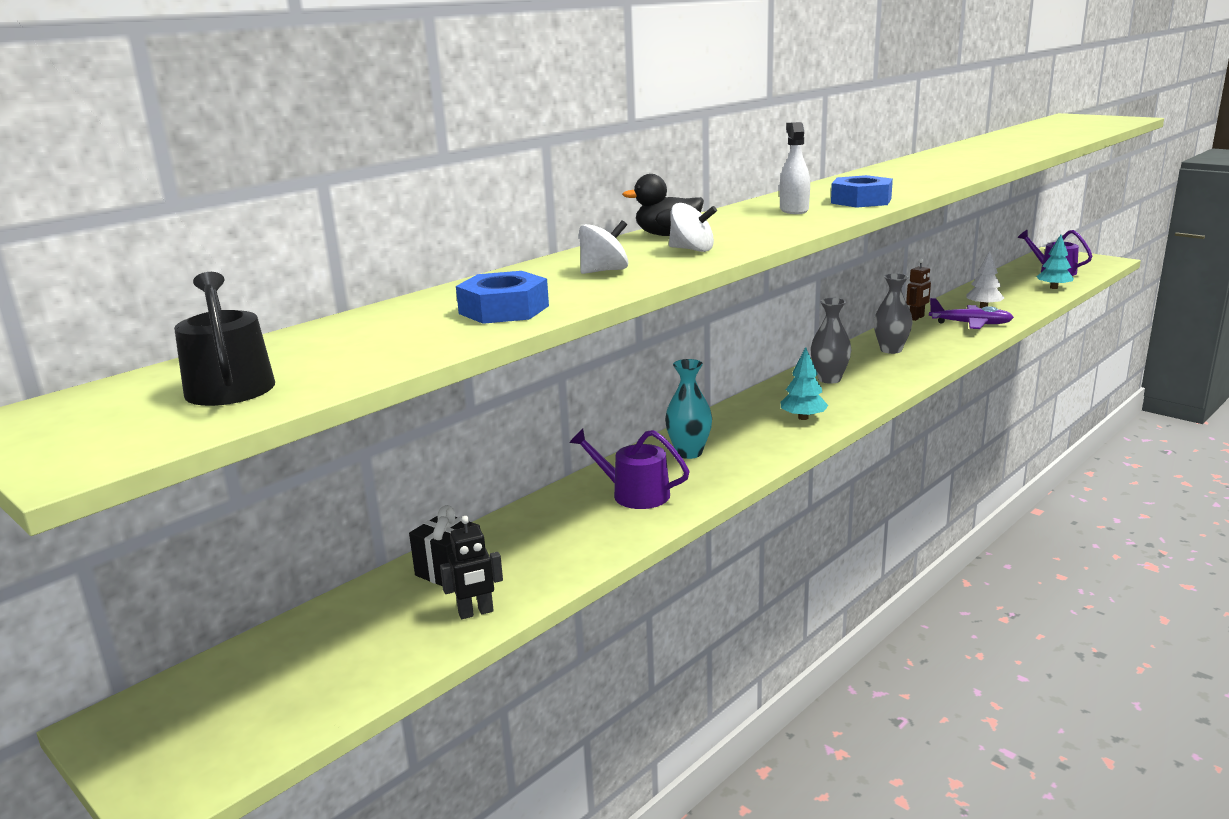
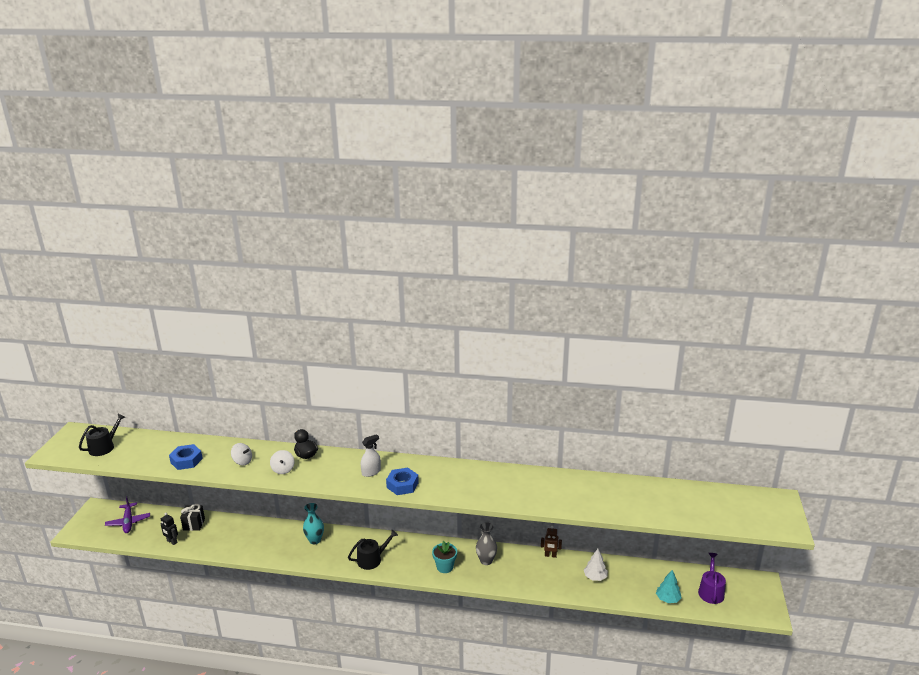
camera: 55 degrees right, 5 degrees up
(634, 494) = (270, 540): purple watering can -> none
(803, 418) = (372, 559): turquoise tree -> black watering can
(829, 379) = (427, 552): grey vase -> none
(879, 375) = (445, 567): none -> turquoise flower pot
(971, 324) = (556, 579): purple plane -> purple plane (128, 522)

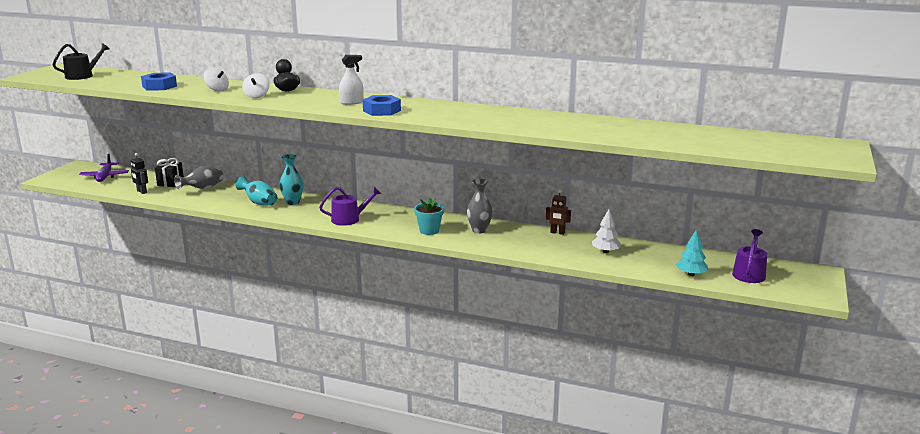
camera: 10 degrees right, 5 degrees down
(226, 529) = (202, 188): none -> grey vase
(285, 545) = (259, 202): none -> turquoise vase
(372, 559) = (349, 219): black watering can -> purple watering can

